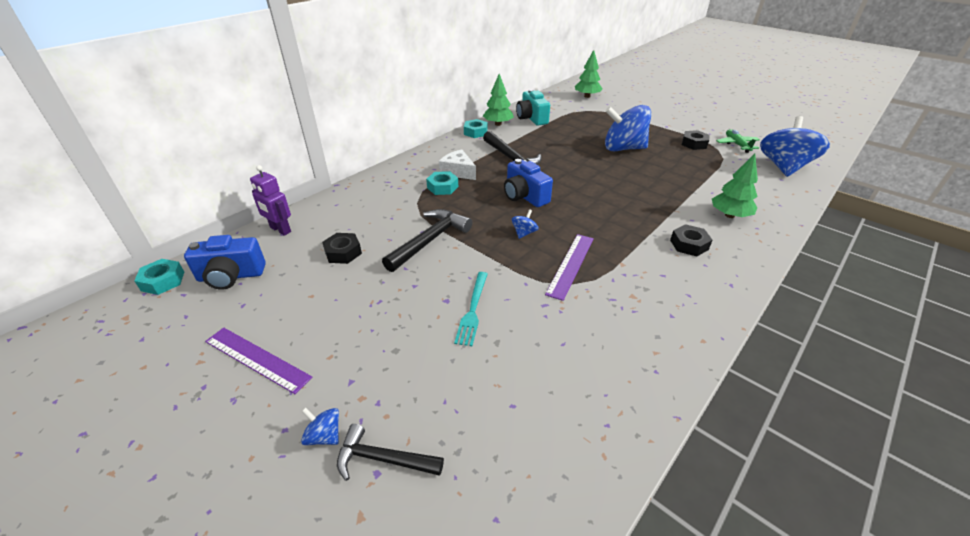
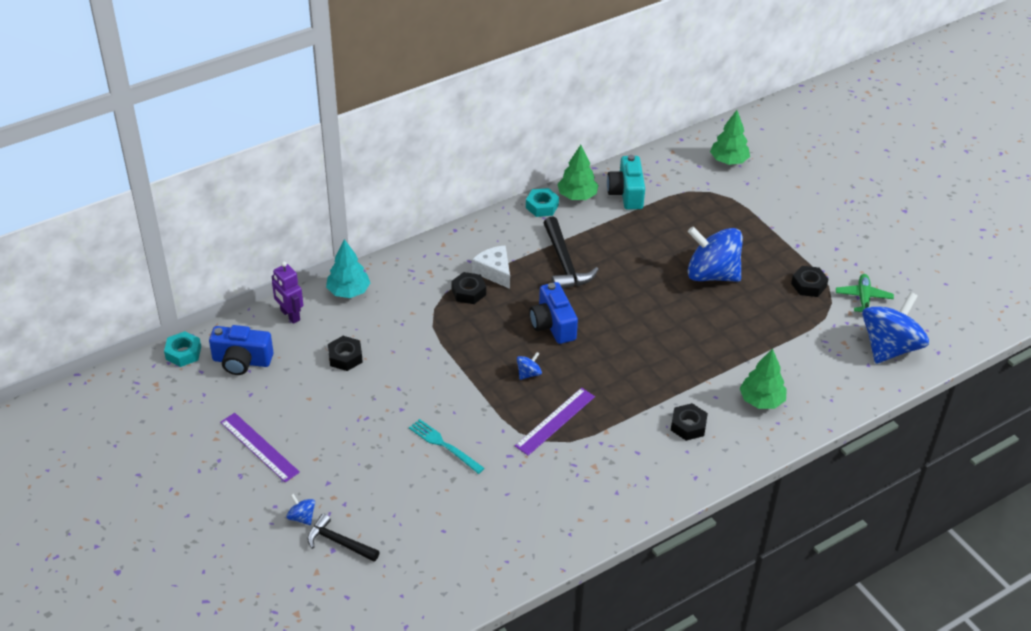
camera: 15 degrees right, 5 degrees up
(334, 204) = (348, 291): none -> turquoise tree
(430, 240) = (432, 361): black hammer -> none
(442, 187) = (468, 292): turquoise nut -> black nut
(472, 310) = (444, 445): turquoise fork -> turquoise fork turned 105 degrees clockwise

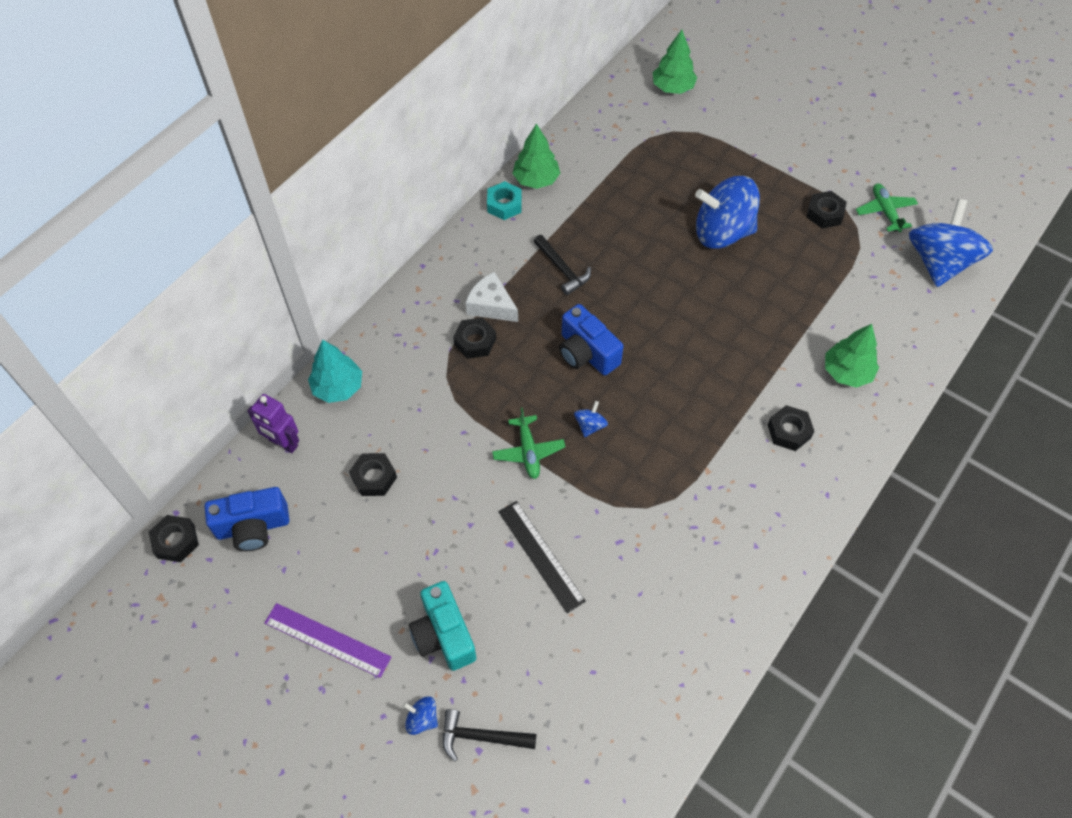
camera: 20 degrees left, 15 degrees up
(183, 353) = (176, 541): turquoise nut -> black nut
(444, 445) = (541, 555): turquoise fork -> black ruler
(471, 376) = (528, 451): none -> green plane
(555, 421) = (647, 477): purple ruler -> none
(564, 263) = (562, 269): black hammer -> black hammer, size x0.66
(626, 193) = (586, 160): turquoise camera -> turquoise camera (444, 635)

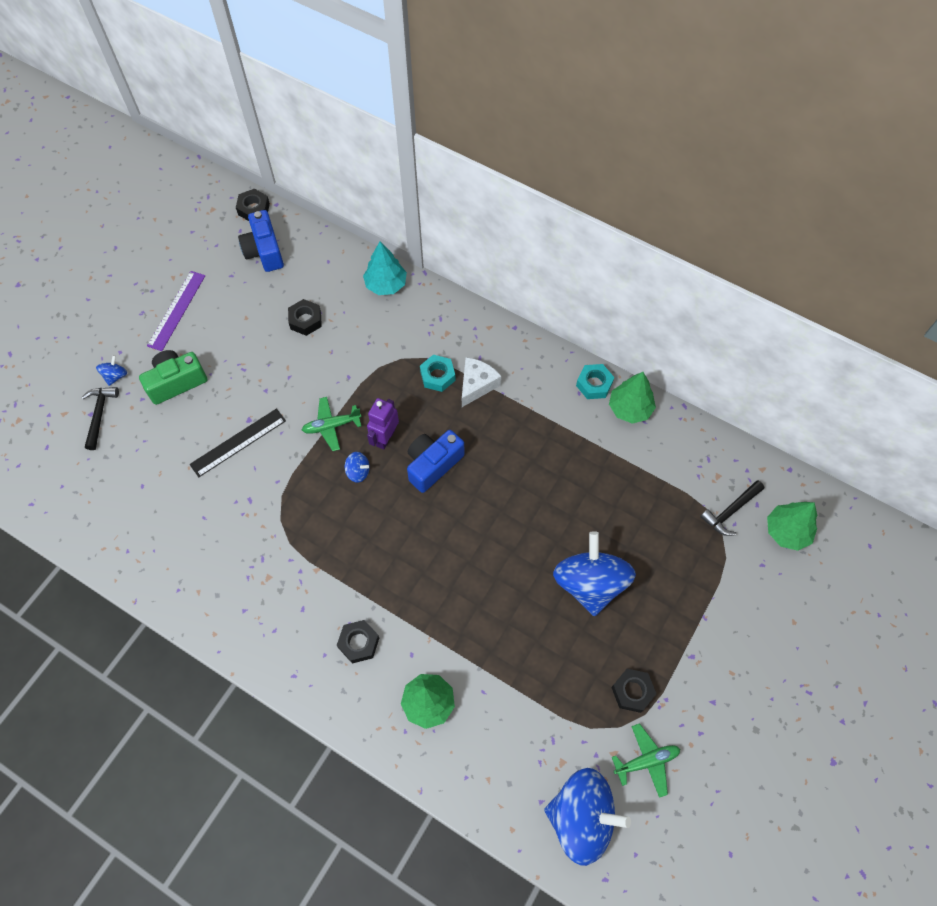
camera: 85 degrees right, 5 degrees up
(283, 443) = (334, 257): purple robot -> purple robot (385, 438)
(444, 635) = (176, 382): turquoise camera -> green camera
(475, 341) = (437, 376): black nut -> turquoise nut
(562, 269) = (524, 439): black hammer -> black hammer (730, 511)

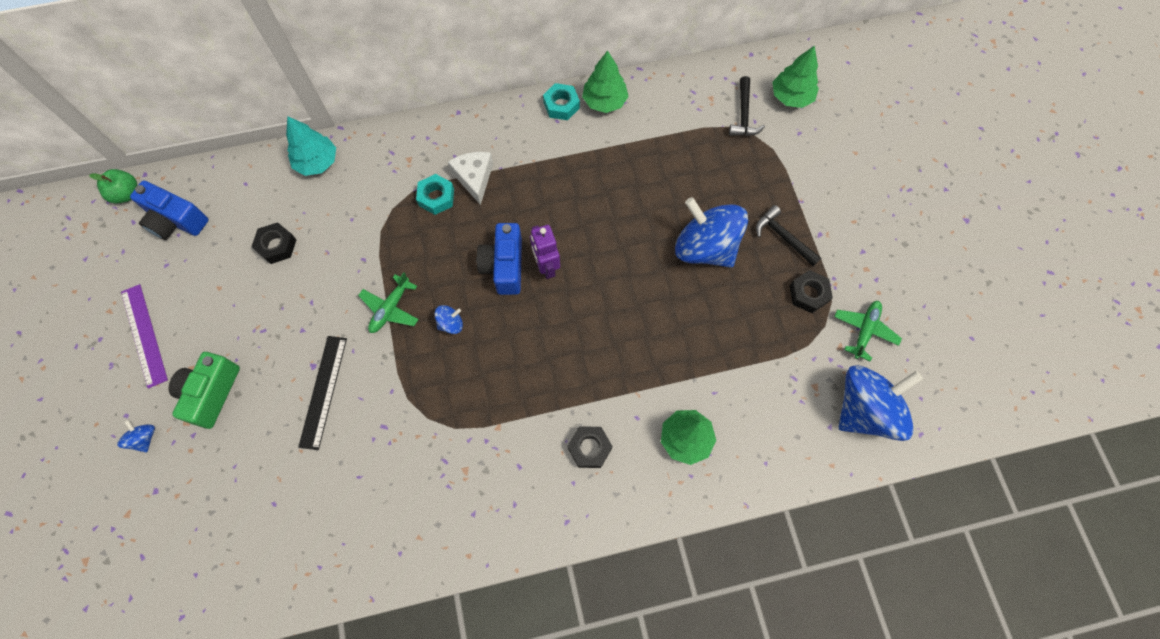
camera: 45 degrees left, 5 degrees up
(99, 414) = (165, 483): black hammer -> black hammer (783, 237)
(254, 209) = (126, 194): black nut -> green apple
(385, 438) = (444, 279): purple robot -> purple robot (546, 266)

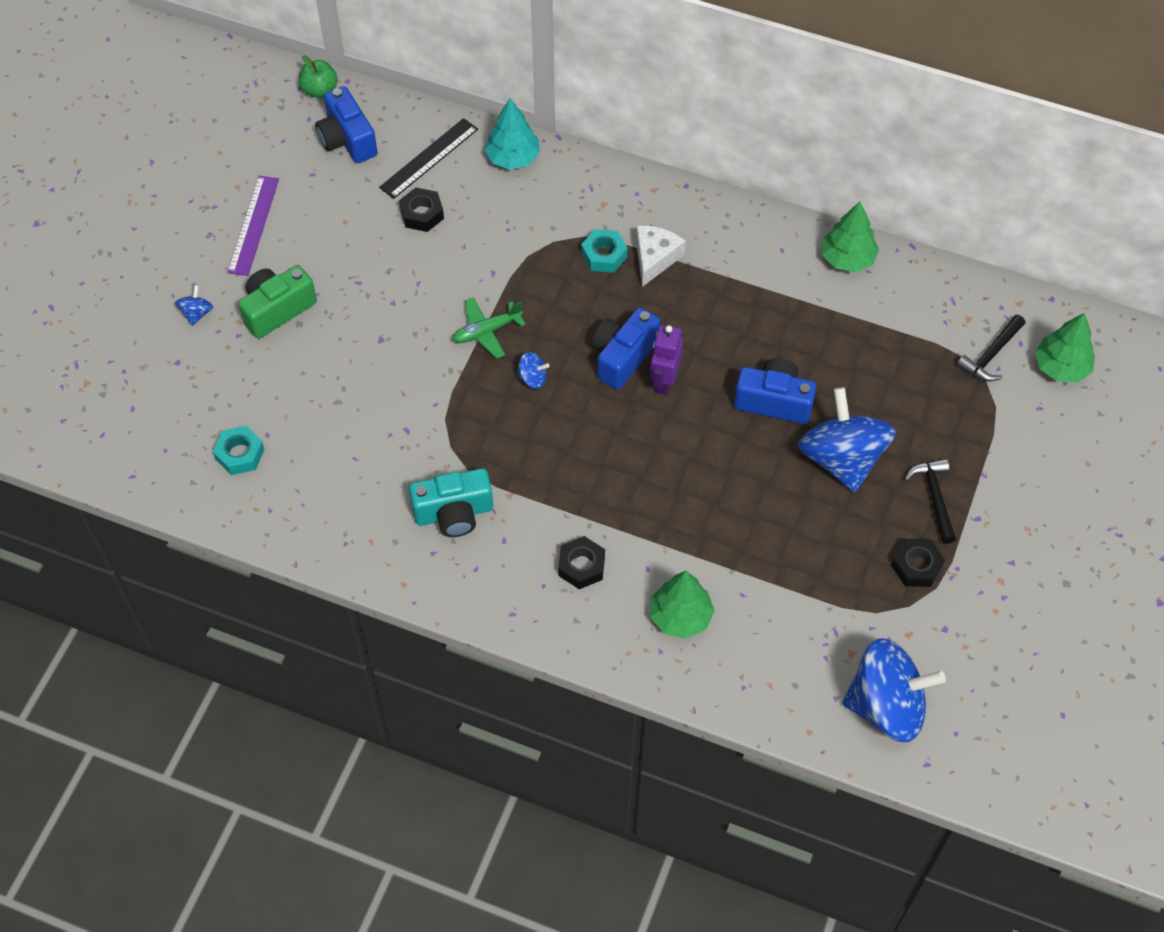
camera: 35 degrees right, 10 degrees down
(323, 391) = (375, 367): black ruler -> black ruler (429, 158)
(466, 470) = (454, 513): none -> turquoise camera
(561, 105) = (798, 237): turquoise nut -> turquoise nut (240, 454)
(631, 234) = (774, 401): none -> blue camera
(864, 331) = (948, 636): green plane -> none

